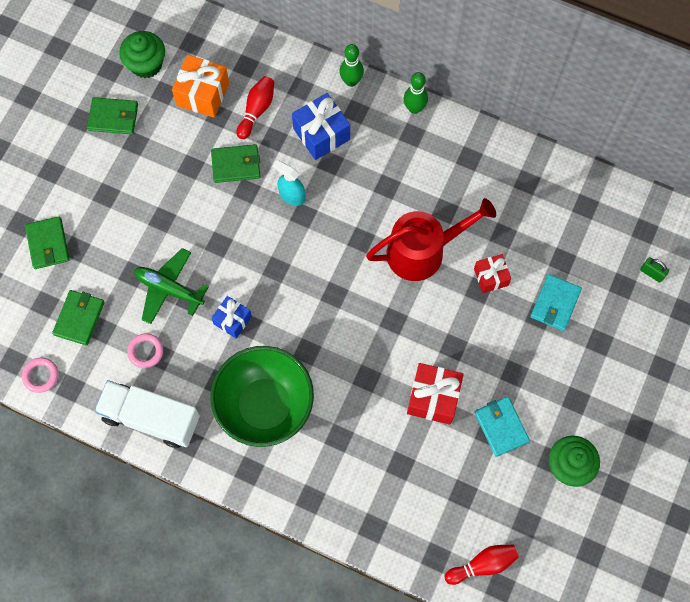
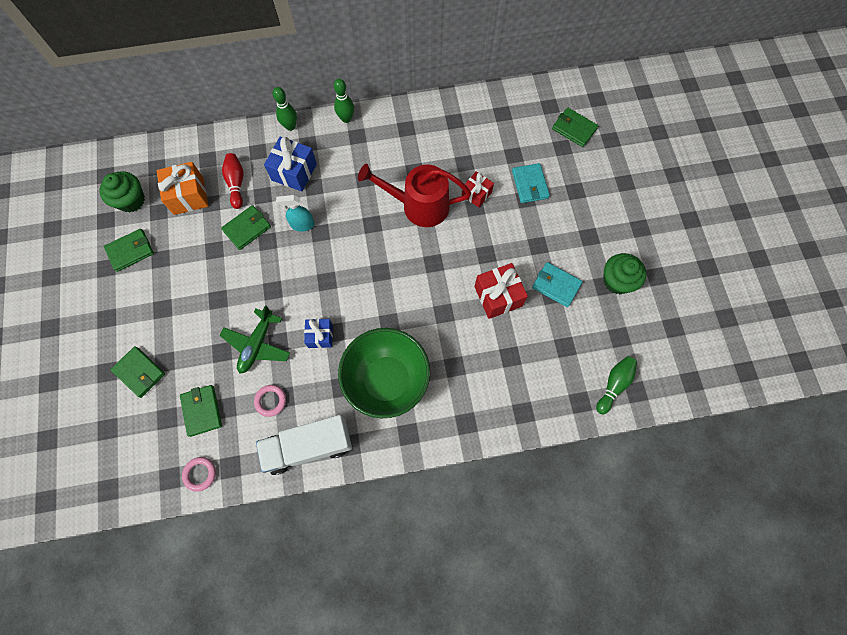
camera: 35 degrees left, 0 degrees up
(169, 289) = (257, 344): green plane -> green plane turned 60 degrees counterclockwise
(422, 251) = (419, 206): red watering can -> red watering can turned 120 degrees counterclockwise
(483, 565) = (614, 385): red bowling pin -> green bowling pin
(651, 273) = (574, 129): green padlock -> green wallet

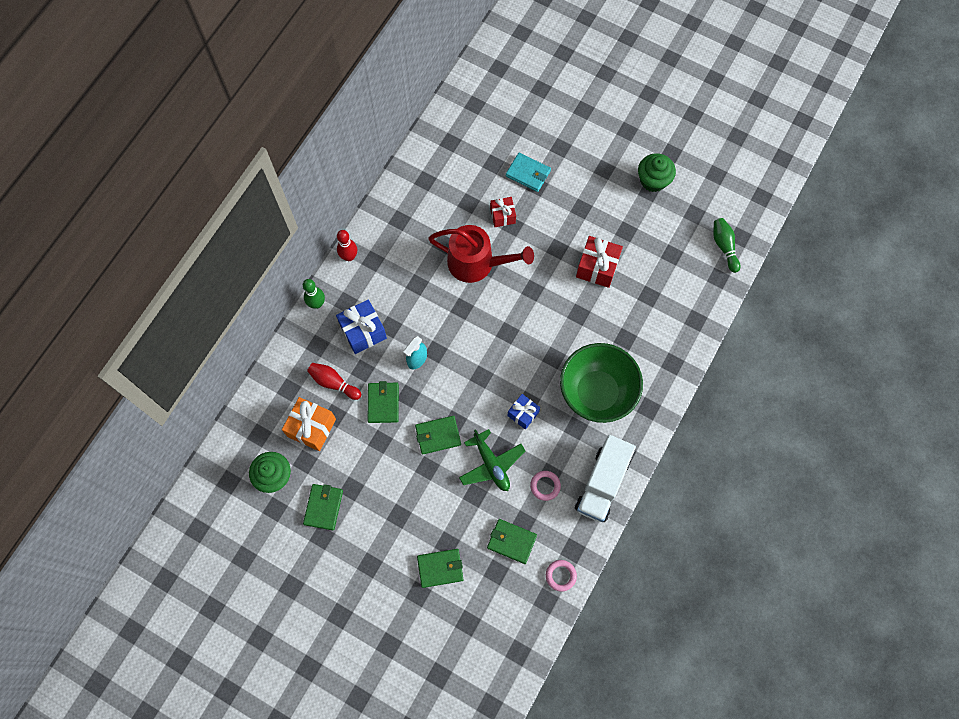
camera: 50 degrees left, 0 degrees up
(346, 118) = (349, 256): green bowling pin -> red bowling pin
(419, 206) = (476, 263): red watering can -> red watering can turned 120 degrees counterclockwise
(556, 285) = (622, 222): turquoise wallet -> none
(574, 129) = (509, 105): green wallet -> green wallet (438, 435)

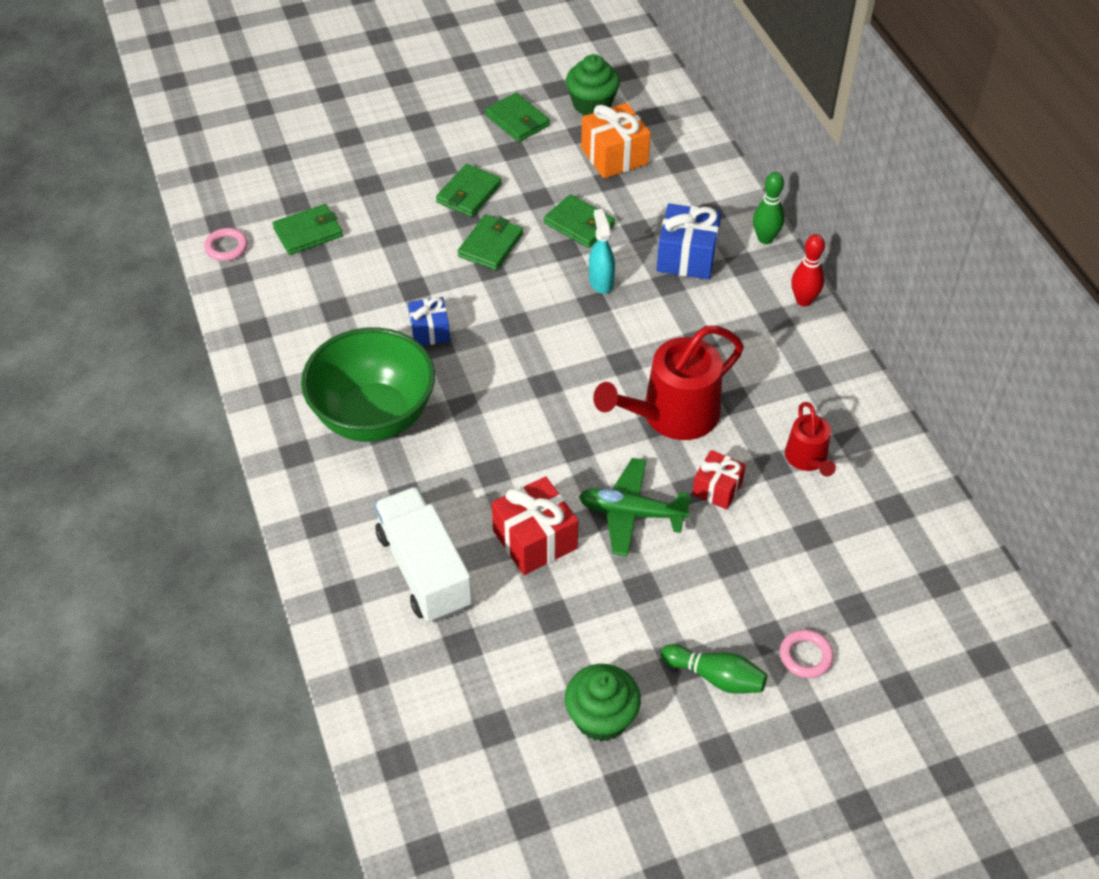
camera: 130 degrees right, 20 degrees down
(333, 383) = (648, 199): red bowling pin -> none
(440, 568) = (352, 165): green wallet -> green wallet (469, 193)
(452, 191) = (807, 459): none -> red watering can
(491, 464) = (406, 268): green plane -> green plane (631, 513)
(528, 173) = (759, 564): turquoise wallet -> none
(545, 486) = (329, 296): pink ring -> pink ring (805, 656)
(602, 483) = (269, 346): white truck -> white truck (424, 570)
(724, 246) = (404, 724): green bowling pin -> green bowling pin (715, 677)

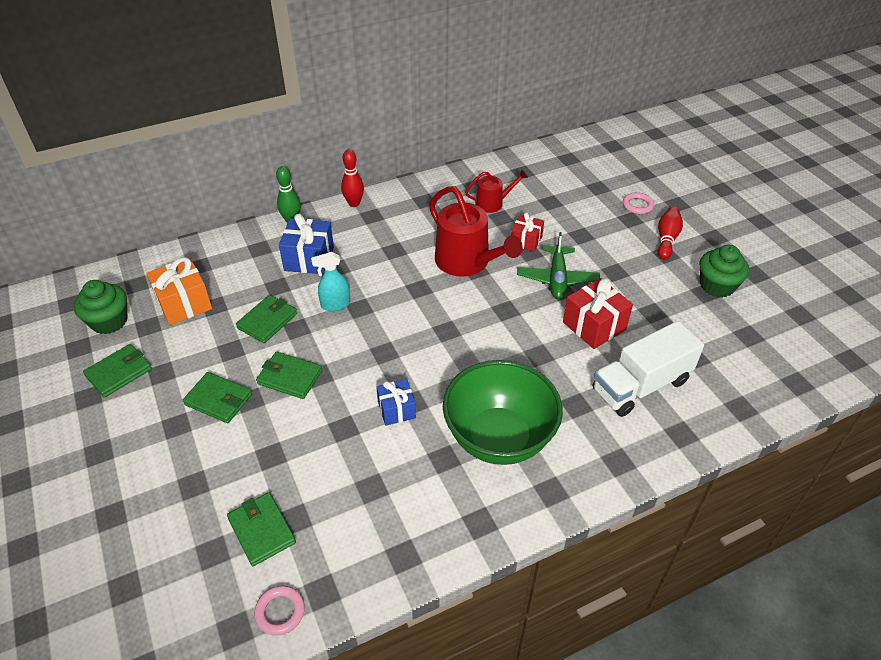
camera: 95 degrees left, 5 degrees down
(715, 677) = (666, 239): green bowling pin -> red bowling pin

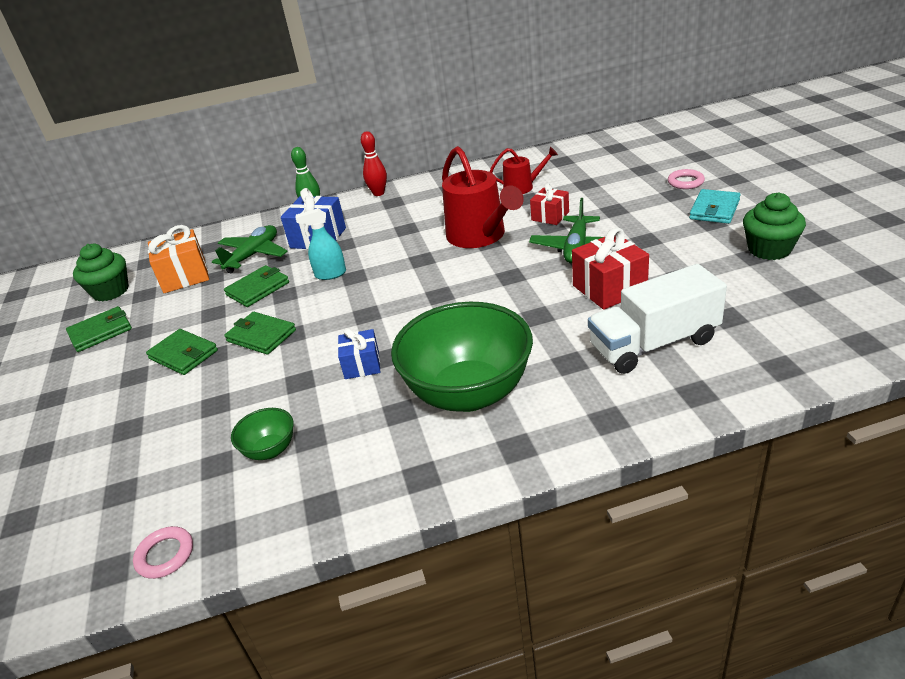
camera: 15 degrees right, 10 degrees down
(248, 279) = (253, 255): none -> green plane
(261, 530) = (178, 473): green wallet -> none
(340, 502) = (270, 450): none -> green bowl
(666, 239) = (714, 209): red bowling pin -> turquoise wallet

